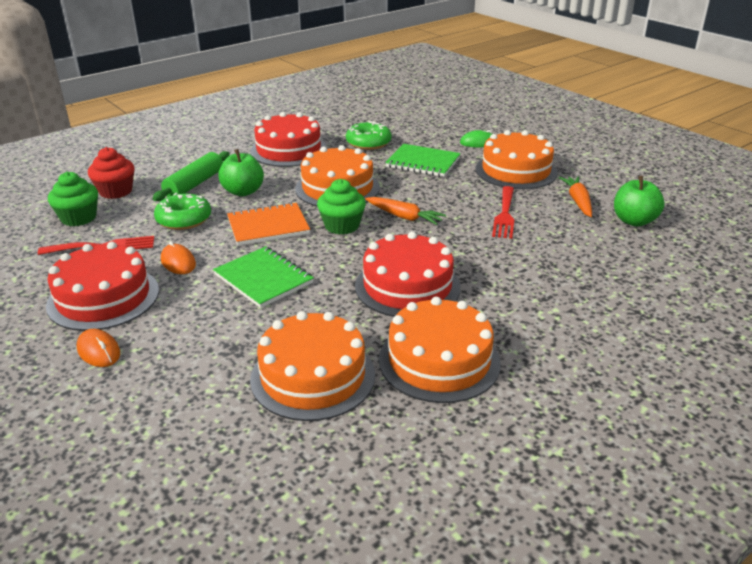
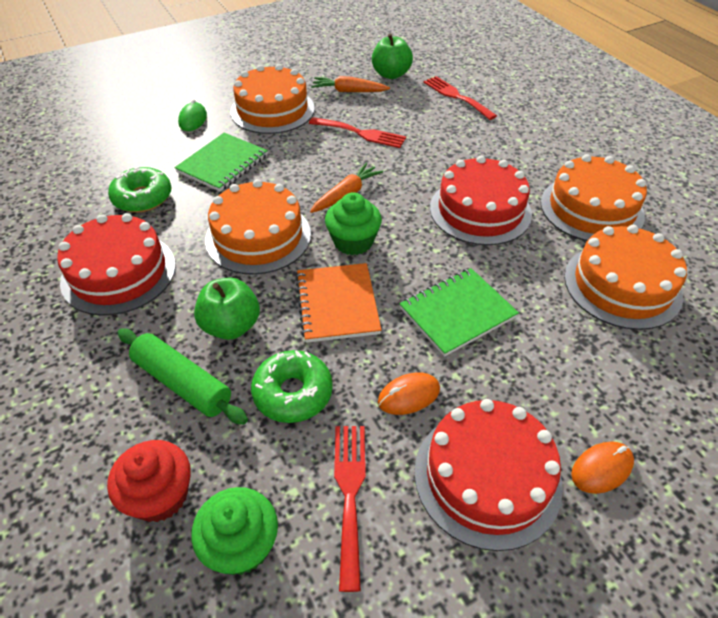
camera: 80 degrees left, 15 degrees up
(620, 264) = (456, 96): none -> red fork

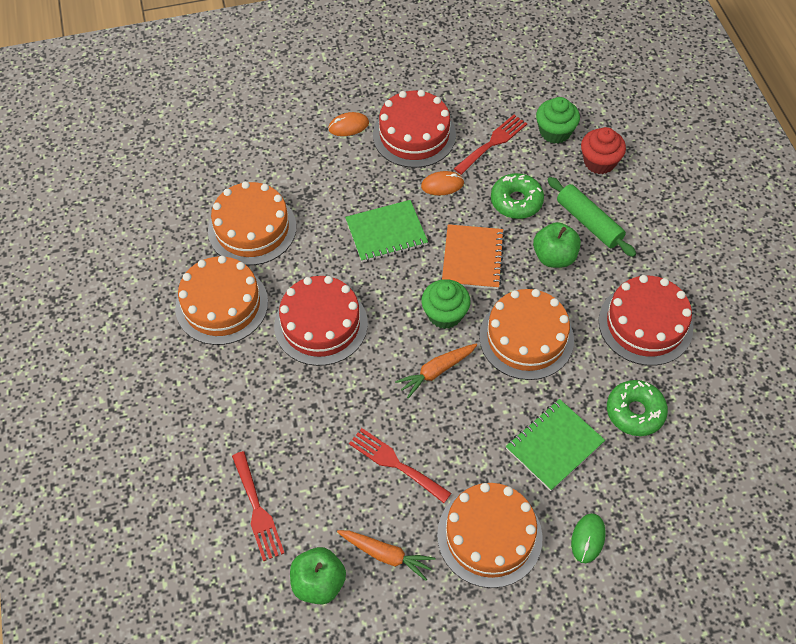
camera: 165 degrees left, 10 degrees up
(350, 493) = (493, 142): red fork -> red fork turned 150 degrees counterclockwise

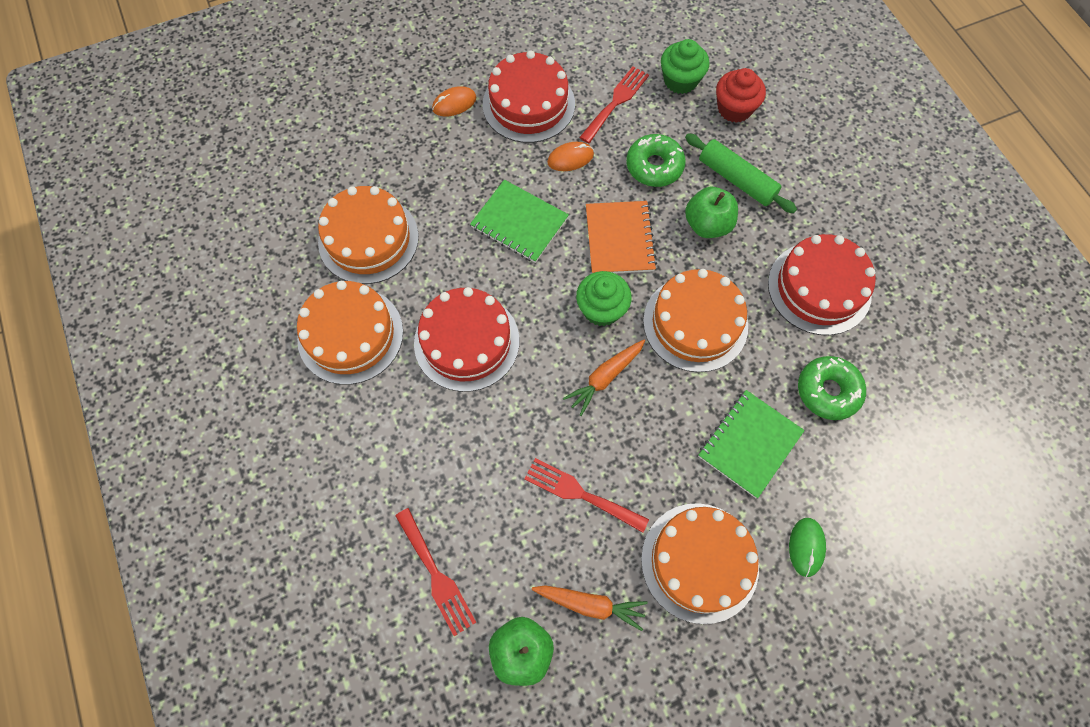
camera: 10 degrees left, 10 degrees up
(386, 233) = (519, 223): green notebook -> green notebook turned 60 degrees clockwise

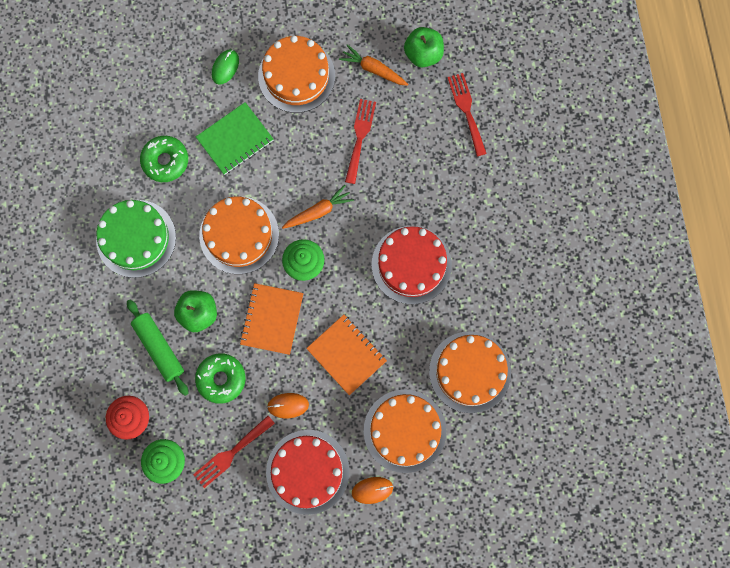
camera: 165 degrees left, 10 degrees up
(350, 335) = (496, 292): orange cake -> orange cake (404, 430)
(519, 223) = (346, 355): green notebook -> orange notebook
(580, 493) = (360, 137): red fork -> red fork turned 120 degrees counterclockwise
(819, 288) = (136, 238): red cake -> green cake

